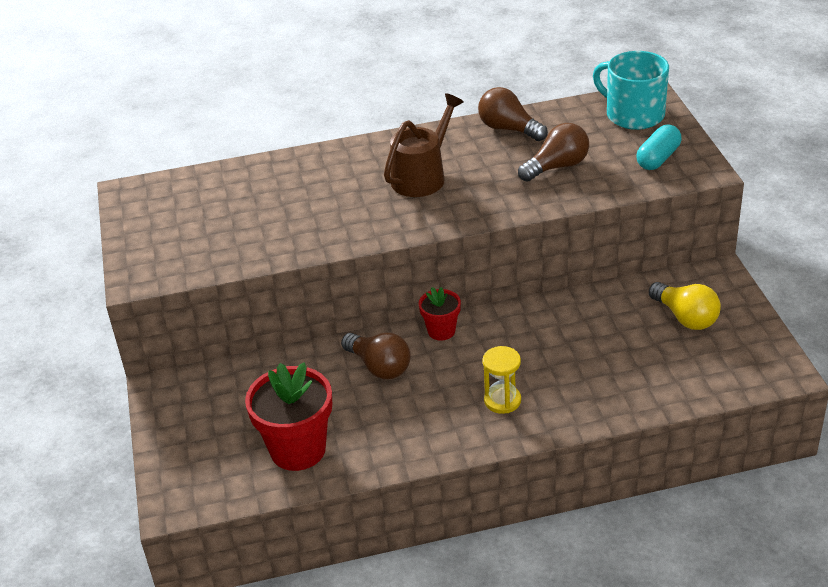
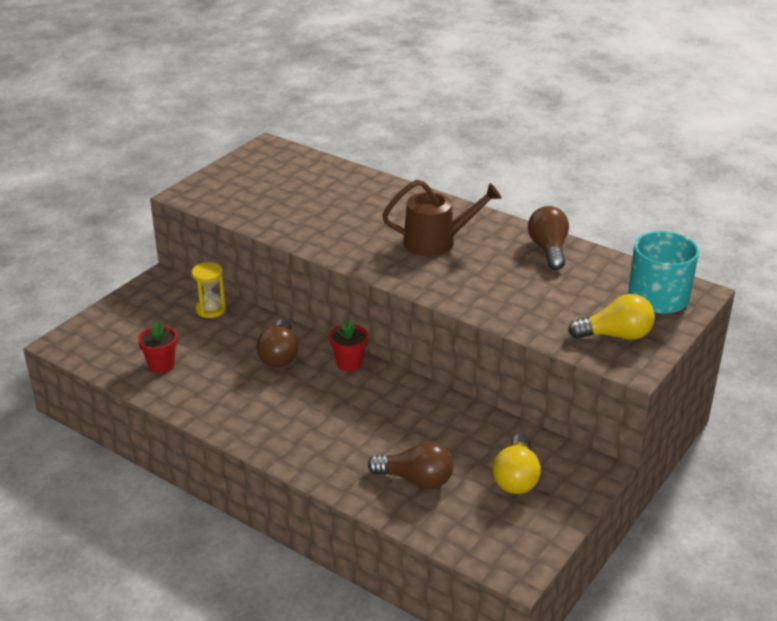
camera: 45 degrees right, 5 degrees down
(298, 450) = (161, 365): red flower pot -> red flower pot, size x0.54
(502, 400) = (308, 430): yellow hourglass -> yellow hourglass (211, 309)
(557, 166) = (533, 293): brown light bulb -> brown light bulb (416, 480)
(658, 158) = (616, 335): turquoise capsule -> yellow light bulb

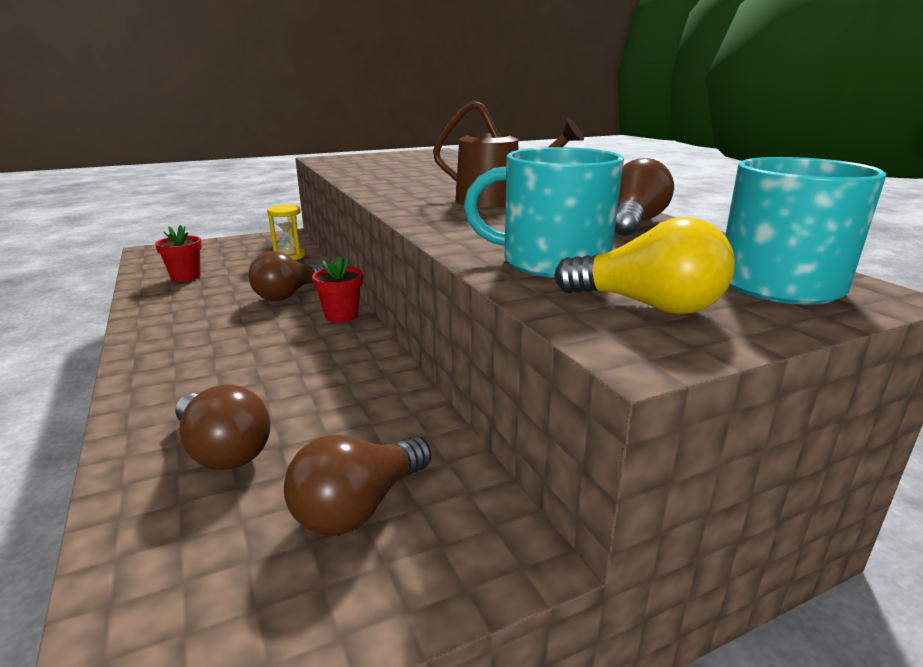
camera: 30 degrees right, 10 degrees down
(516, 478) = (358, 507): yellow light bulb -> brown light bulb
(543, 312) = (552, 262): none -> turquoise mug

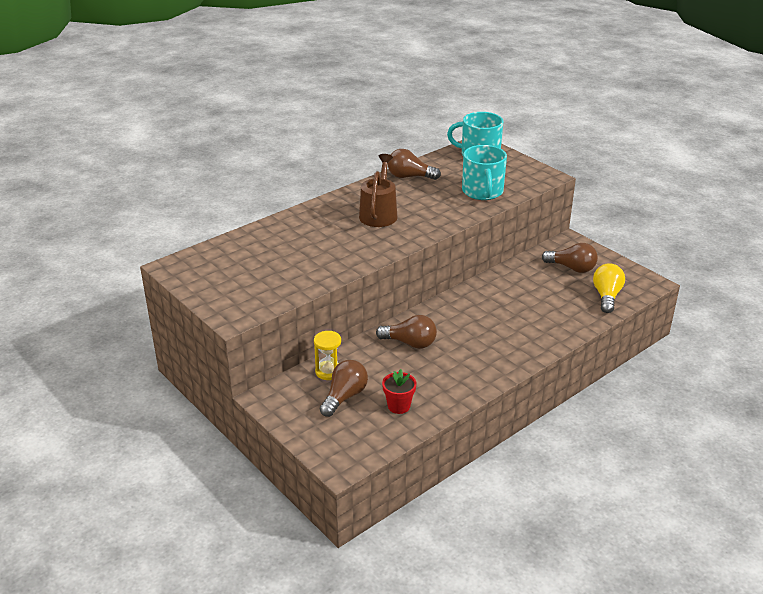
camera: 105 degrees left, 10 degrees up
(223, 451) = (567, 304): brown light bulb -> brown light bulb (344, 397)
(341, 316) = (432, 312): red flower pot -> none
(647, 306) = (516, 175): yellow light bulb -> yellow light bulb (606, 296)

